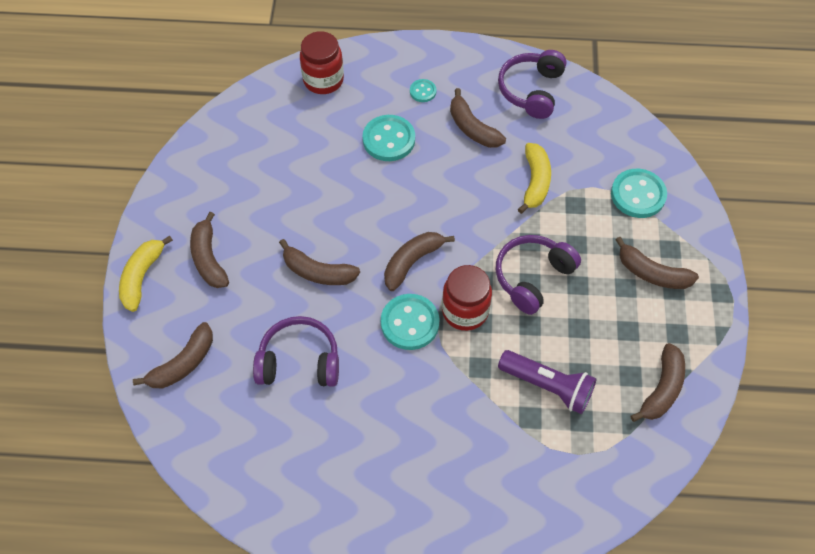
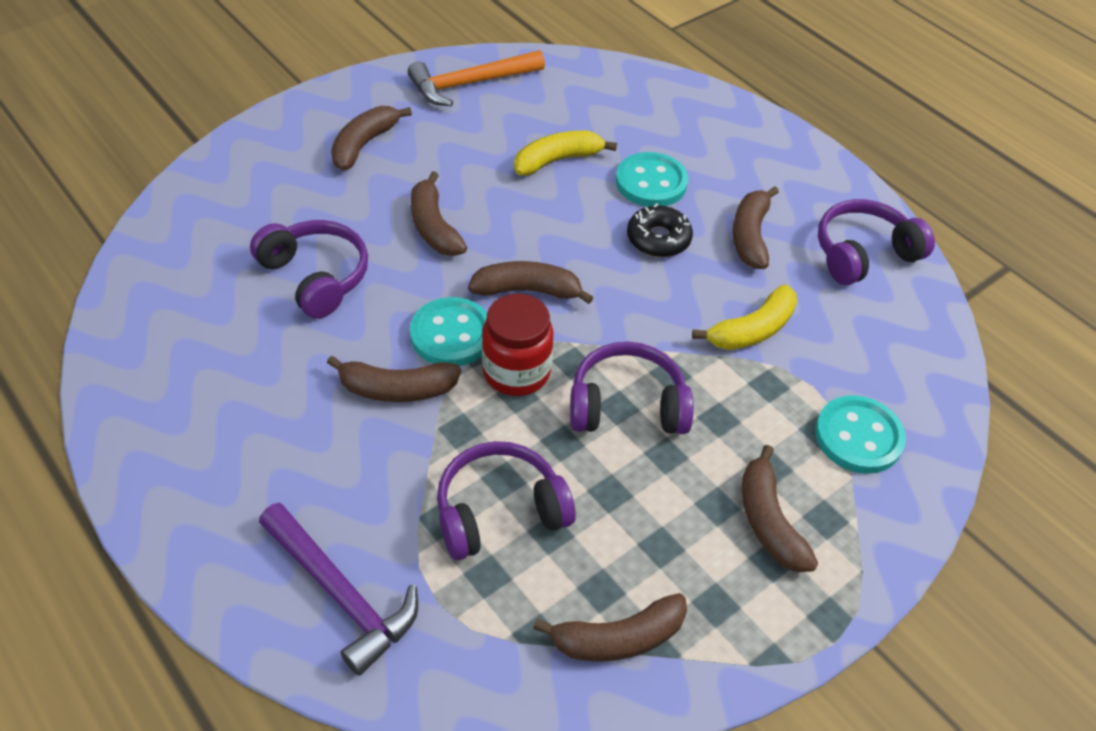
camera: 45 degrees right, 10 degrees down
(142, 277) = (297, 115): yellow banana -> yellow banana (557, 160)
(183, 364) = (231, 197): brown banana -> brown banana (396, 389)
(212, 163) = (470, 84): none -> orange hammer
(323, 80) = (657, 97): red jar -> none
(423, 91) = (741, 171): turquoise button -> none
(434, 171) = (658, 239): none -> black donut
(536, 496) = (341, 593): none -> purple hammer
(548, 386) = (499, 511): purple flashlight -> purple headphones

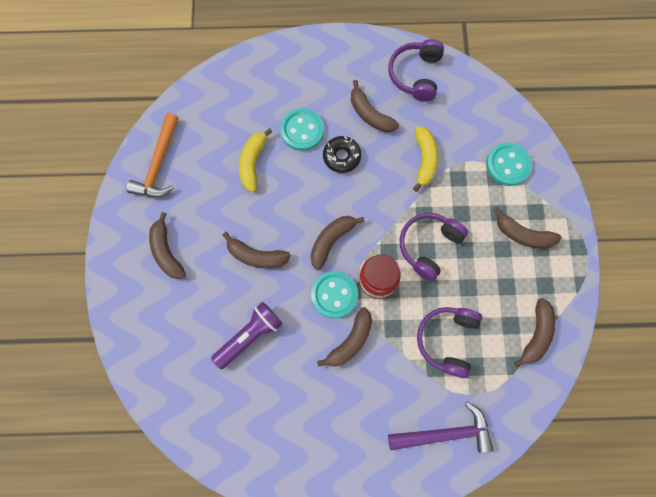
camera: 50 degrees left, 25 degrees up
(316, 277) = (250, 336): purple headphones -> purple flashlight

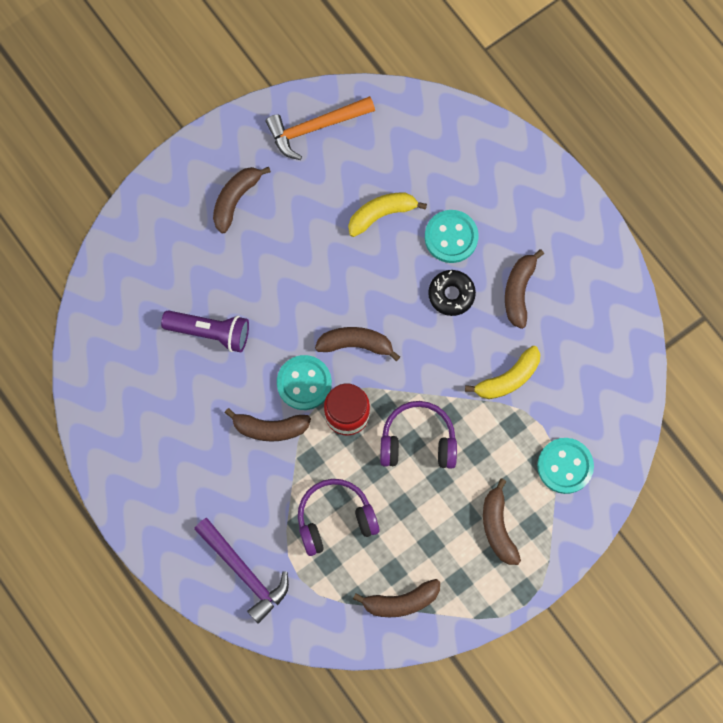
camera: 55 degrees right, 0 degrees up
(256, 256) = (290, 284): brown banana -> none
(415, 75) = (599, 308): purple headphones -> none

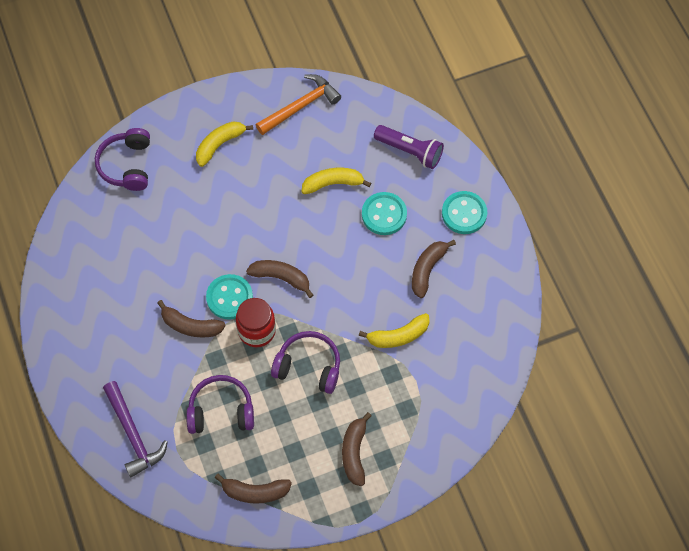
camera: 15 degrees right, 10 degrees down
(135, 252) = (127, 165): none -> purple headphones
(210, 332) = (167, 240): purple flashlight -> purple flashlight (410, 151)
(235, 199) = (219, 144): brown banana -> yellow banana
(315, 127) = (300, 106): orange hammer -> orange hammer turned 150 degrees clockwise
(451, 294) = (371, 259): black donut -> none
(565, 466) = (425, 418): turquoise button -> turquoise button (464, 213)

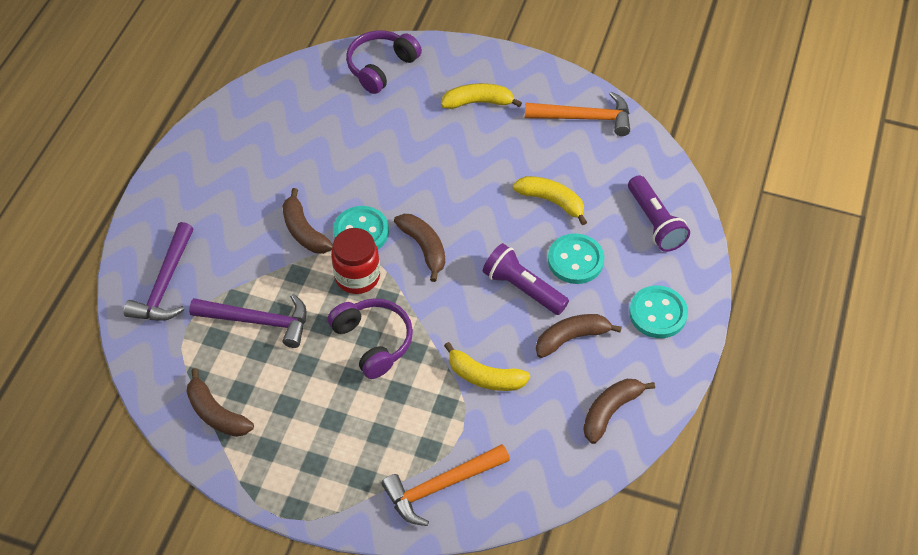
camera: 40 degrees right, 10 degrees down
(221, 411) = (258, 321): purple headphones -> purple hammer
(354, 452) = (340, 450): brown banana -> brown banana (610, 411)
(368, 258) = (523, 288): none -> purple flashlight
(435, 426) = (441, 486): none -> orange hammer

